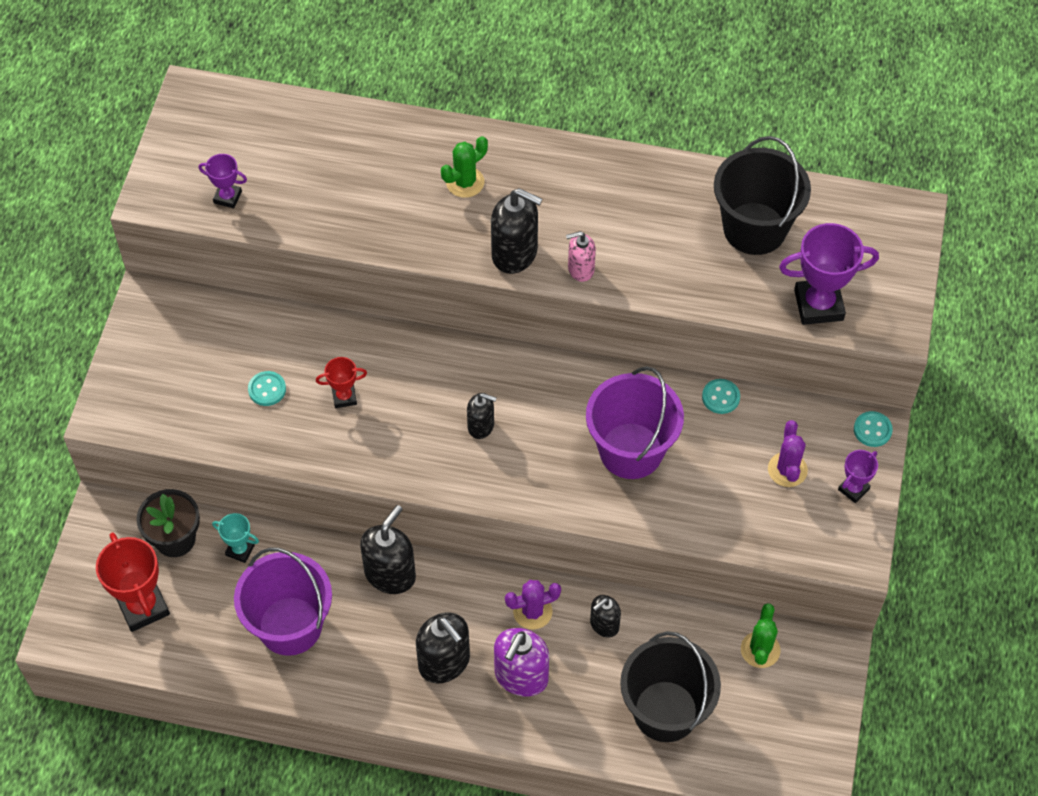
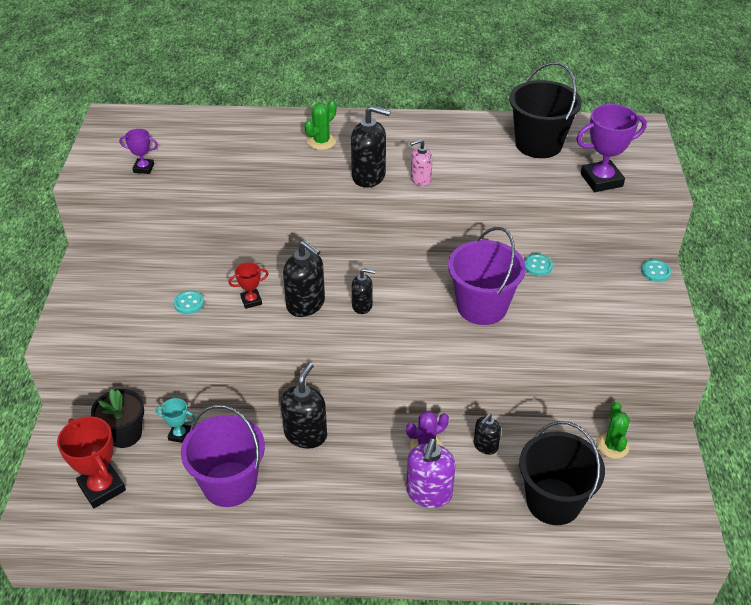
camera: 10 degrees left, 15 degrees down
(444, 662) = (363, 492): black soap dispenser -> black soap dispenser (306, 304)
(787, 470) = (603, 304): purple cactus -> none
(853, 489) = (657, 309): purple trophy -> none

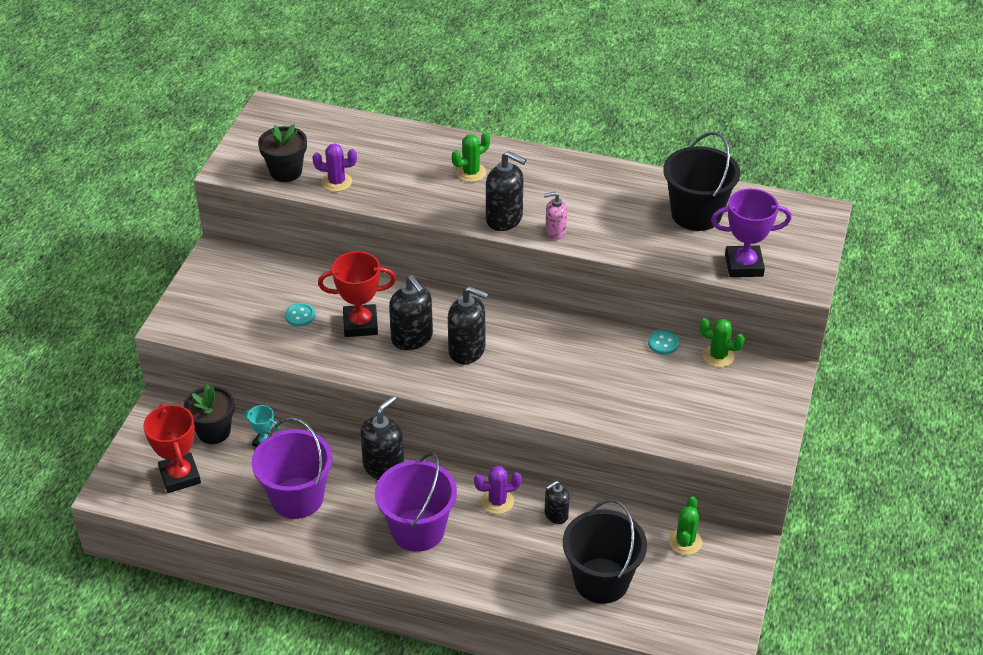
camera: 15 degrees right, 0 degrees up
(143, 168) = (286, 172): purple trophy -> black flower pot
(197, 170) = (337, 182): none -> purple cactus
(251, 301) = (360, 324): red trophy -> red trophy, size x1.86
(362, 306) = (467, 350): black soap dispenser -> black soap dispenser, size x1.69
(429, 493) = (482, 547): purple soap dispenser -> none
(482, 307) = (586, 374): purple bucket -> purple bucket (417, 530)
(590, 268) = (718, 356): none -> green cactus
(655, 272) = (786, 373): turquoise button -> none

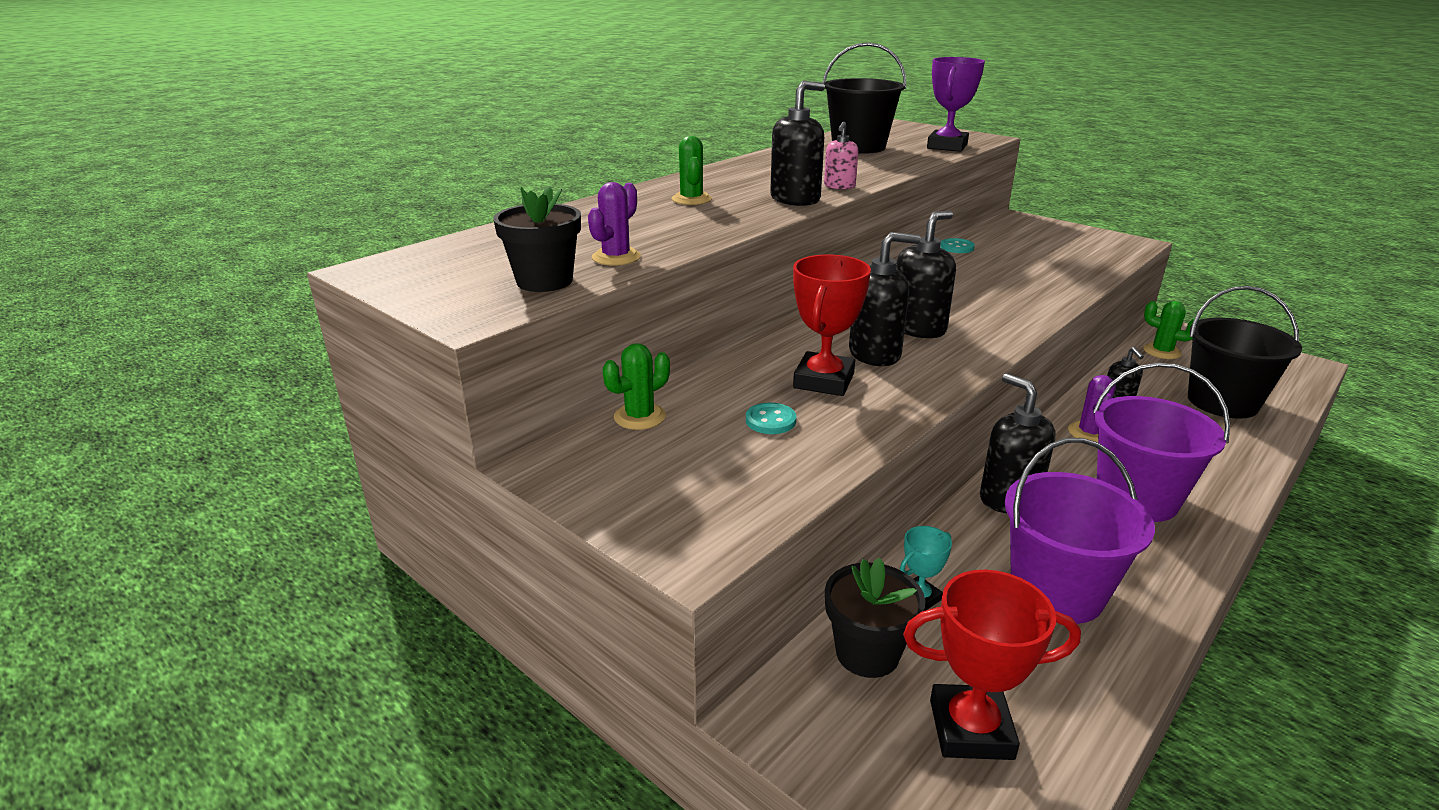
camera: 65 degrees left, 15 degrees down
(718, 356) = (986, 233): green cactus -> green cactus (639, 417)

